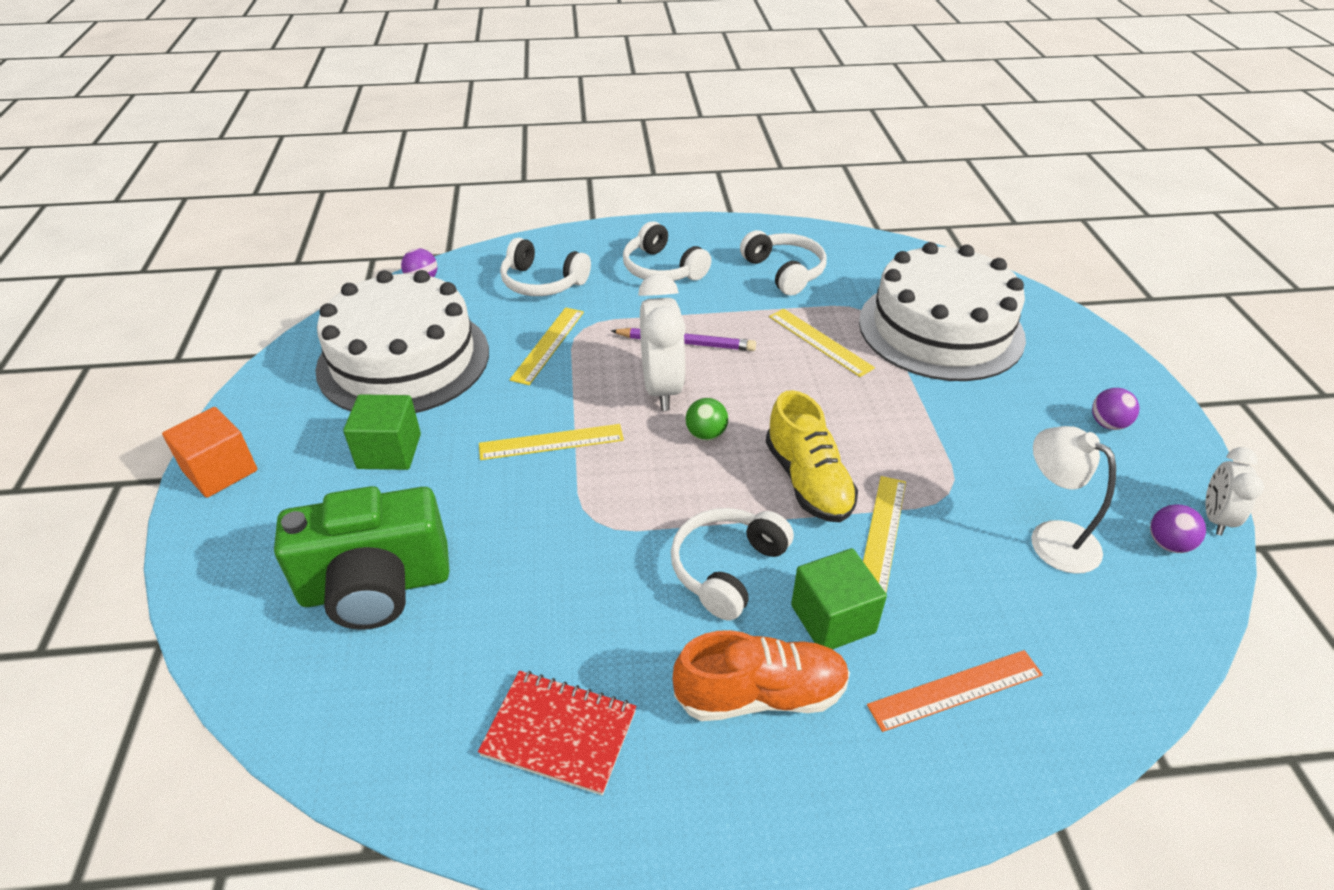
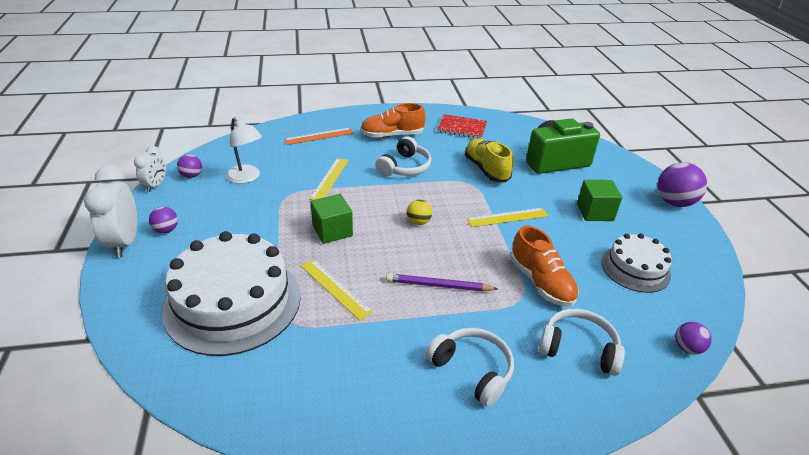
camera: 175 degrees right, 5 degrees down
(220, 471) = (674, 202): orange cube -> purple ball
(404, 360) = (635, 268): white cake -> white cake, size x0.56
(548, 345) = (541, 282): yellow ruler -> orange shoe
(661, 388) = (450, 250): white clock -> white clock (125, 242)
(706, 435) = (418, 222): green ball -> yellow ball
(785, 272) = (351, 369): white headphones -> none
(808, 481) = (362, 199): yellow shoe -> yellow shoe (486, 169)
(833, 619) = (361, 153): green cube -> green cube (332, 231)

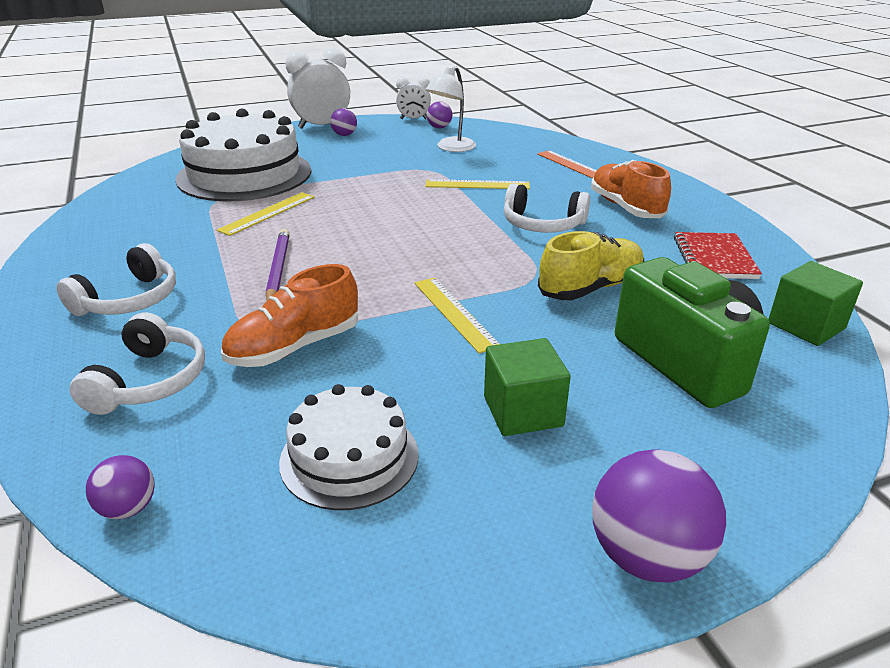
camera: 80 degrees right, 5 degrees down
(332, 231) = (370, 199): green cube -> green cube (806, 325)
(418, 222) = (409, 245): yellow ball -> none

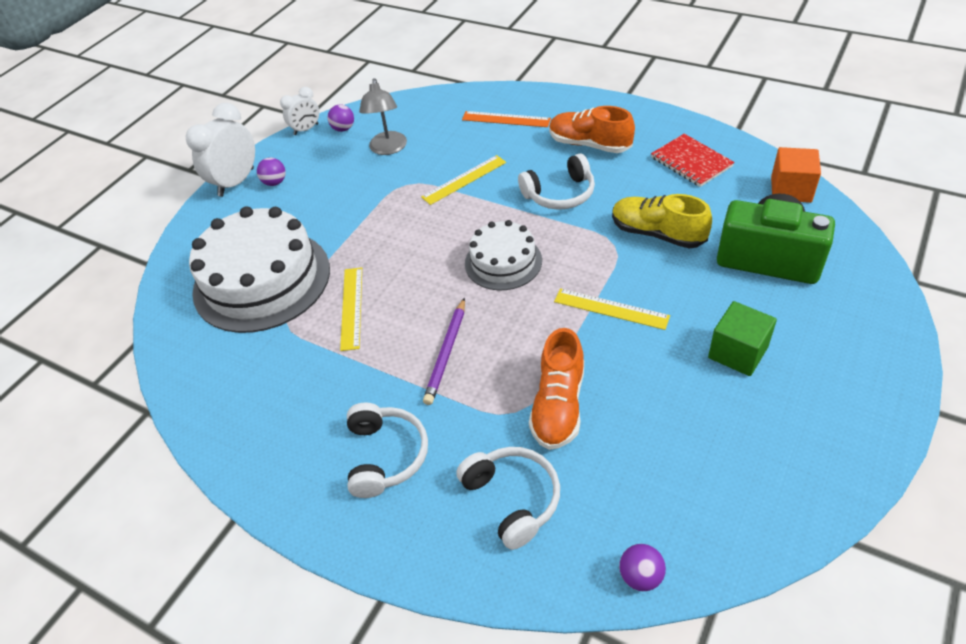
camera: 35 degrees left, 15 degrees up
(278, 269) = (446, 353): purple pencil -> purple pencil turned 120 degrees counterclockwise
(349, 457) = (699, 450): white cake -> white cake (503, 262)
(451, 148) = (388, 149): white lamp -> grey lamp
(590, 288) = (657, 233): yellow shoe -> yellow shoe turned 75 degrees counterclockwise
(647, 556) = (885, 392): purple ball -> none
(806, 325) = (791, 189): green cube -> orange cube

